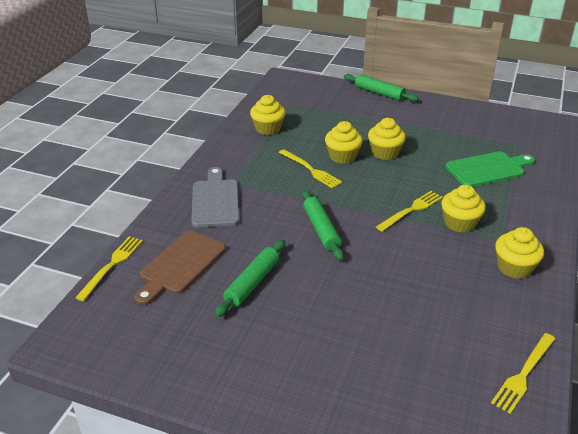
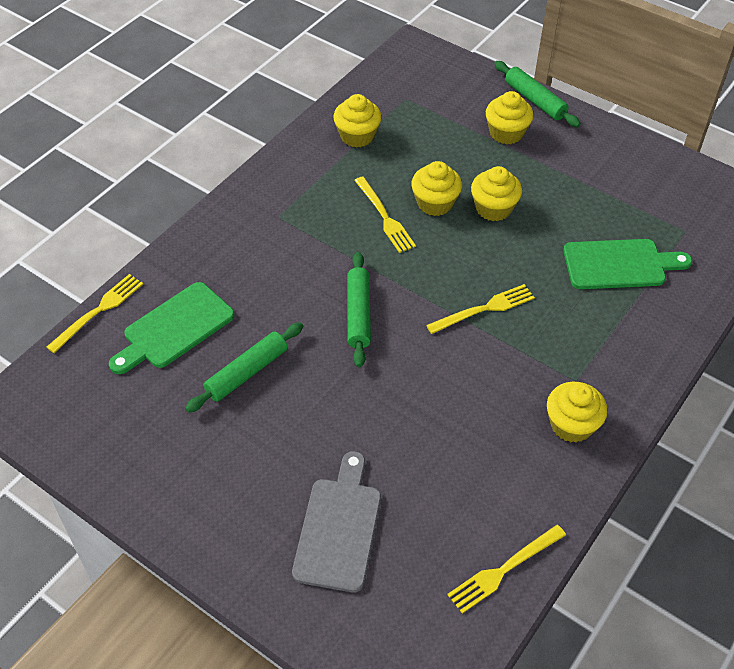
camera: 15 degrees right, 15 degrees up
(180, 265) = (174, 328): brown cutting board -> green cutting board
(215, 201) = (248, 242): grey cutting board -> grey cutting board (339, 528)
(459, 223) = (536, 343): yellow cupcake -> yellow cupcake (506, 133)

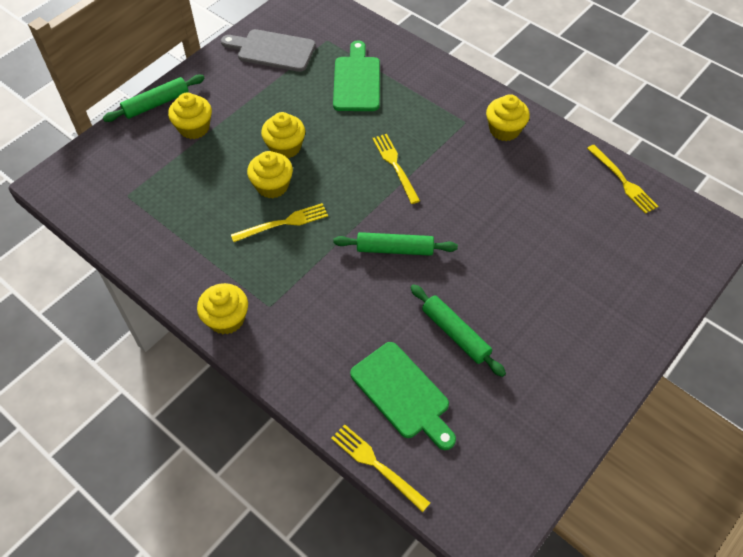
camera: 85 degrees left, 5 degrees up
(339, 528) = (600, 273): grey cutting board -> grey cutting board (272, 50)
(357, 136) = (171, 237): yellow cupcake -> yellow cupcake (226, 319)

